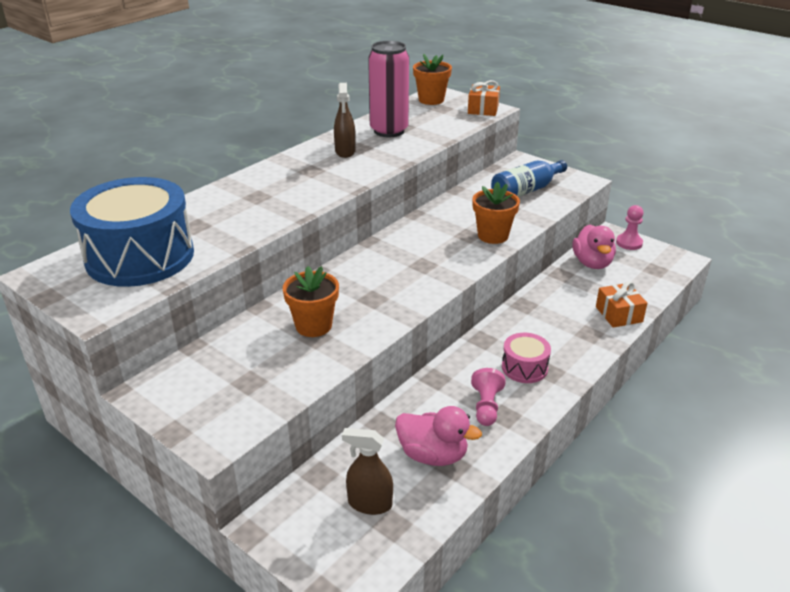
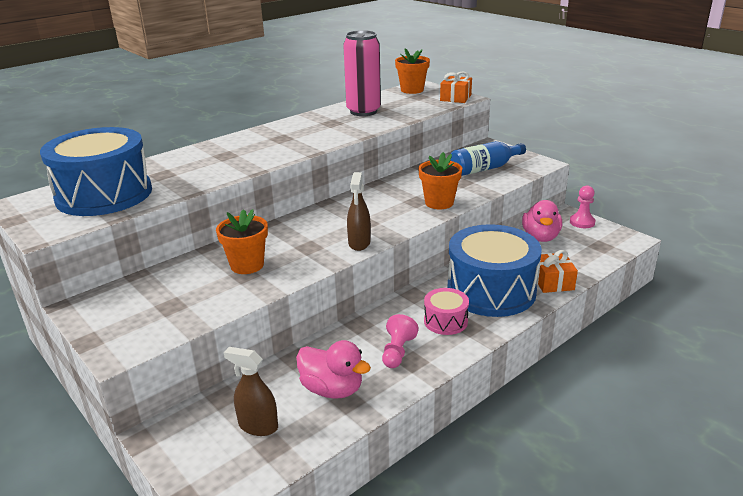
camera: 10 degrees right, 5 degrees down
(345, 151) = (317, 125): brown spray bottle -> brown spray bottle (359, 243)
(560, 329) = (491, 290): none -> blue drum

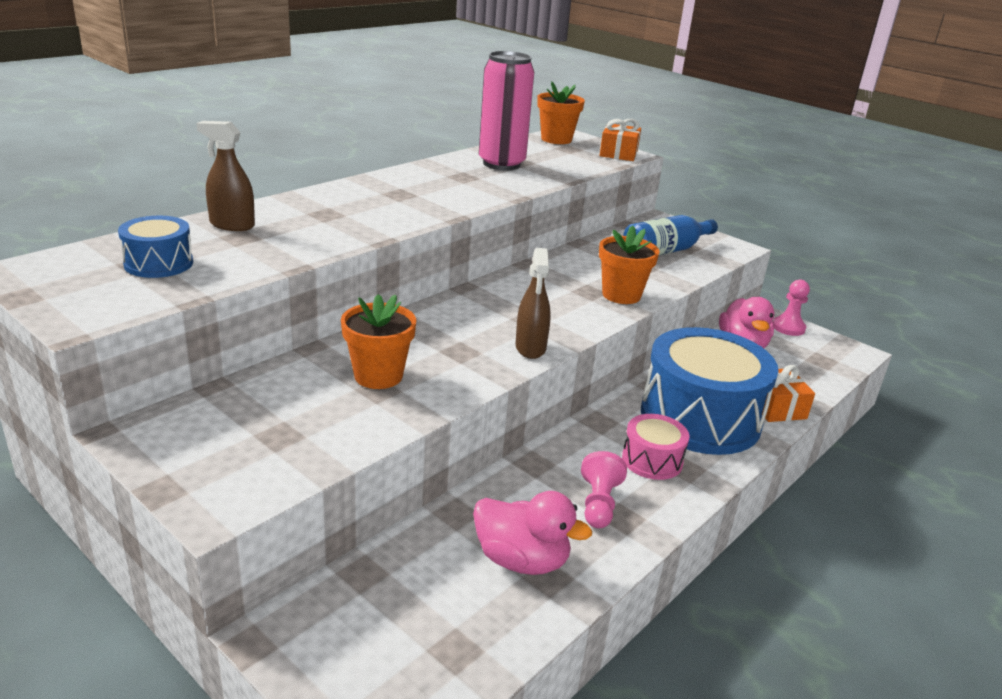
camera: 10 degrees left, 0 degrees up
(104, 194) = (158, 263): blue drum -> blue drum, size x0.47
(258, 426) = (427, 618): brown spray bottle -> brown spray bottle (232, 225)

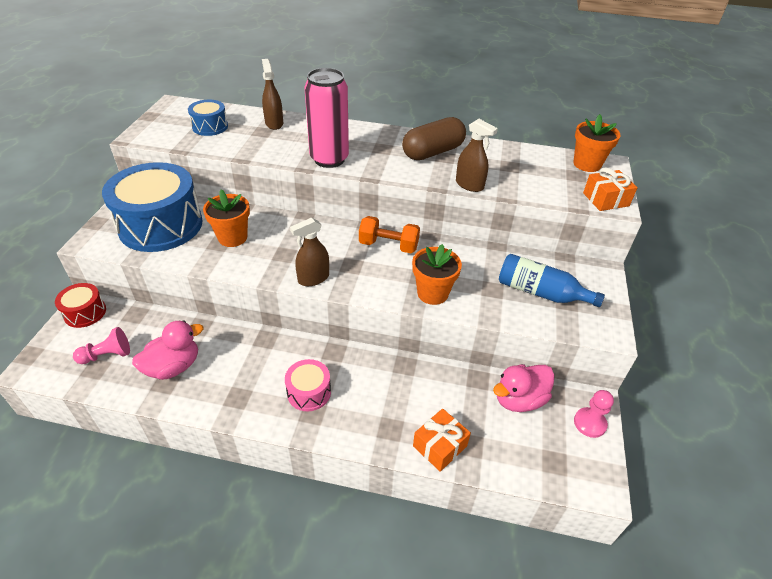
camera: 60 degrees right, 15 degrees up
(296, 634) = (85, 312): none -> red drum
(445, 178) = (433, 152): none -> brown capsule
(501, 164) = (493, 161): pink can -> pink can (329, 159)
(517, 288) = (388, 246): none -> orange dumbbell
(521, 560) = (173, 367): pink duck -> pink duck turned 120 degrees counterclockwise
(531, 185) = (469, 185): none -> brown spray bottle
(599, 504) = (244, 381): pink pawn -> pink pawn (107, 355)
(700, 418) = (383, 403): blue drum -> blue drum (161, 225)

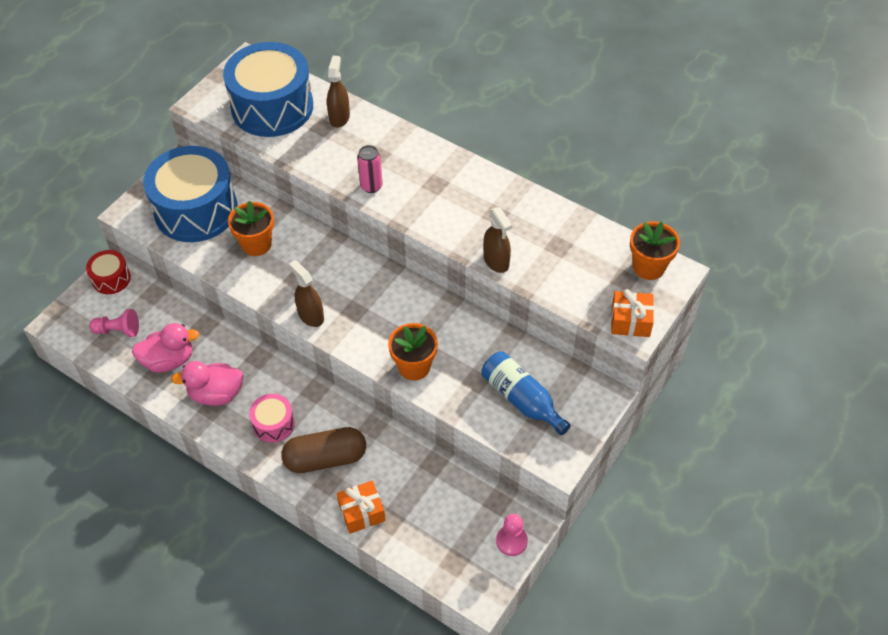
camera: 25 degrees right, 10 degrees up
(210, 127) = (272, 107): blue drum -> blue drum, size x2.14
(313, 278) = (310, 316): brown spray bottle -> brown spray bottle turned 60 degrees clockwise
(329, 159) = (371, 186): pink can -> pink can, size x0.53
(388, 246) = (402, 298): orange dumbbell -> none
(433, 152) = (486, 204): brown capsule -> brown capsule (325, 458)
(519, 399) = (460, 496): pink duck -> pink duck (216, 394)

